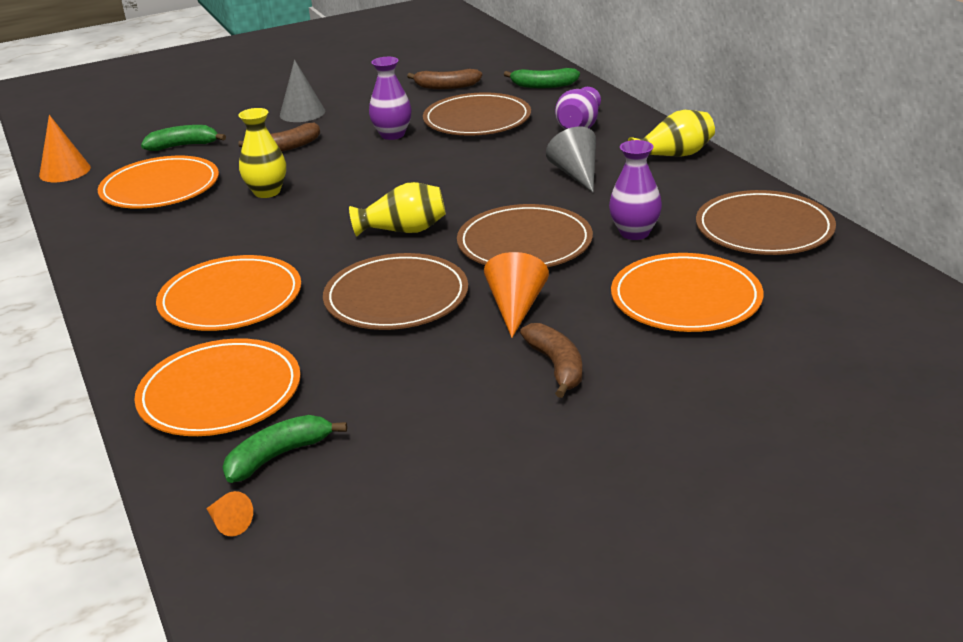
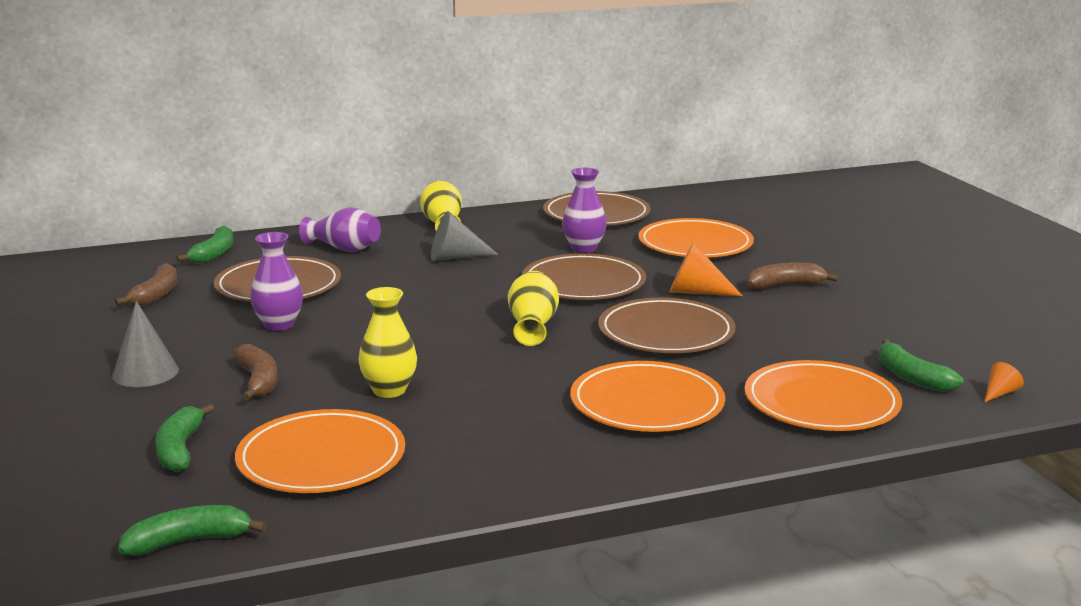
camera: 85 degrees left, 10 degrees down
(65, 171) = (189, 541): orange cone -> green banana

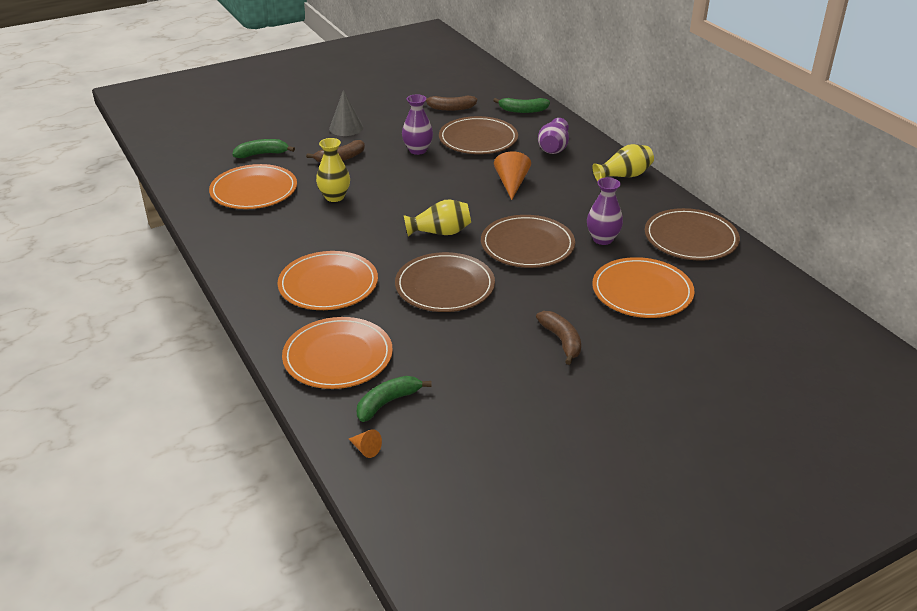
camera: 80 degrees right, 15 degrees up
(189, 541) = (177, 173): green banana -> none
(455, 257) = (556, 189): grey cone -> none
(696, 292) = (528, 296): orange cone -> orange cone (511, 184)

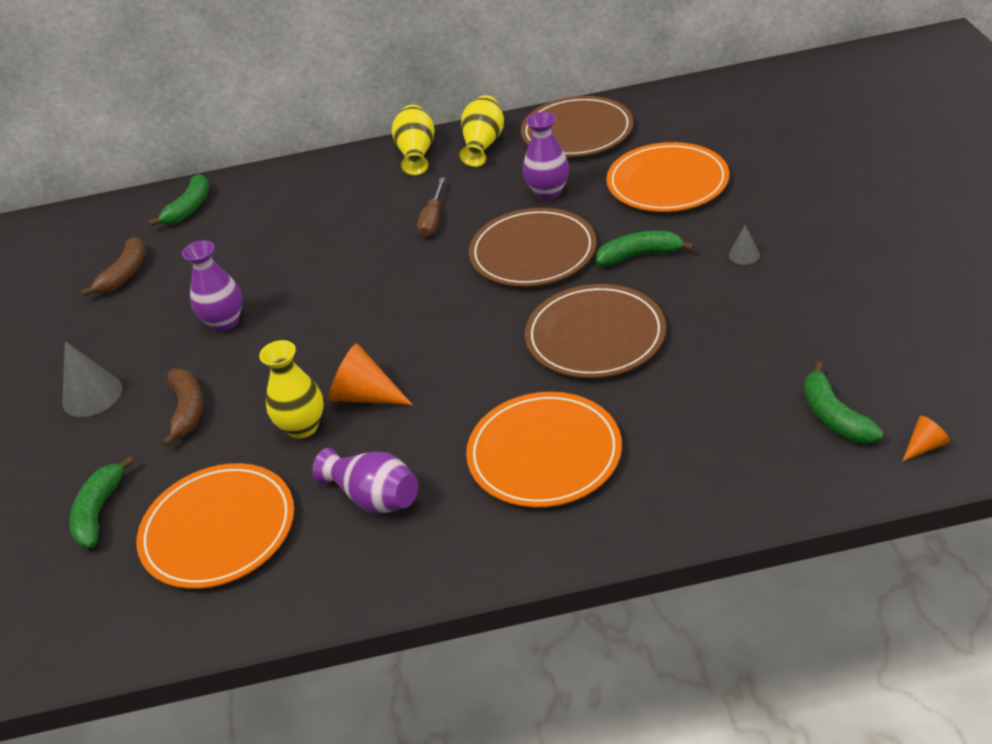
camera: 65 degrees left, 5 degrees up
(338, 356) = (724, 457): orange plate -> none
(440, 232) = (463, 325): yellow vase -> yellow vase (483, 145)
(478, 139) = (237, 259): brown plate -> none
(511, 184) = (378, 245): orange cone -> orange cone (365, 396)
(542, 292) = (639, 255): none -> green banana
(548, 198) = (433, 219): none -> brown screwdriver
(553, 148) = (312, 197): purple vase -> purple vase (374, 497)
(561, 341) = (744, 255): brown banana -> grey cone

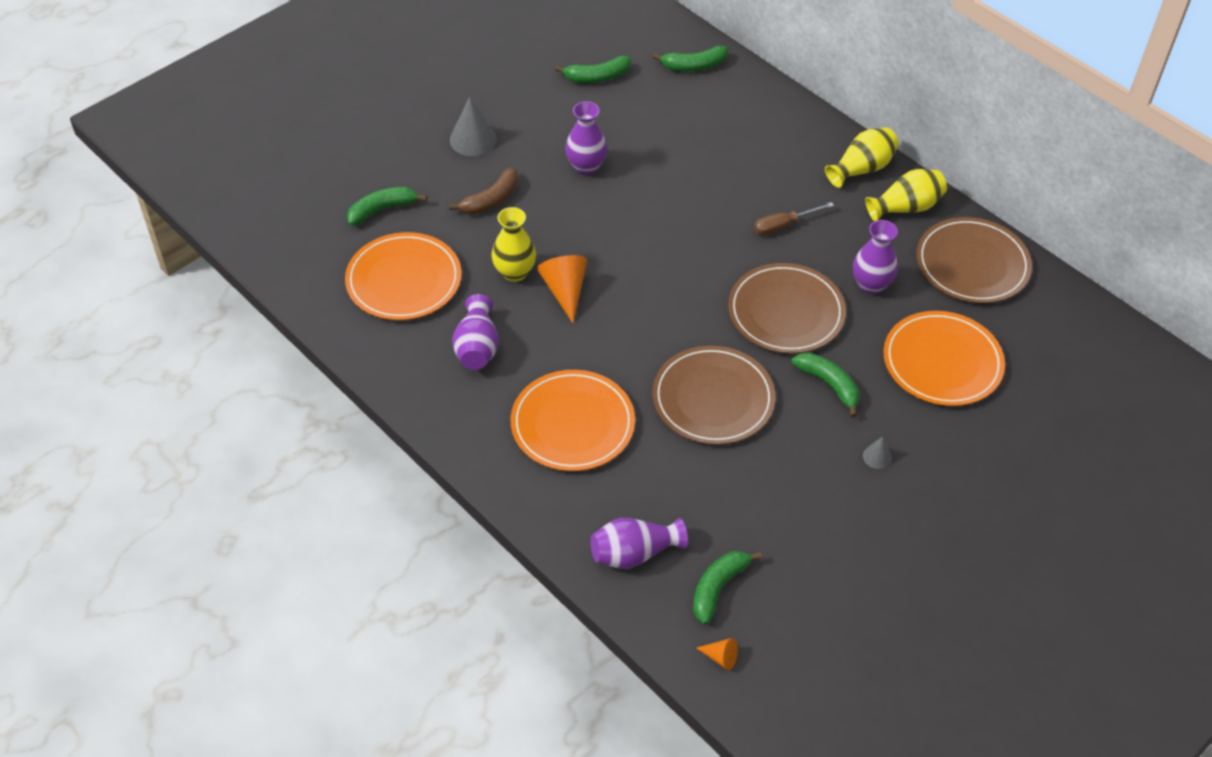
camera: 50 degrees right, 10 degrees up
(125, 274) = (597, 77): brown banana -> green banana
(751, 466) = (634, 553): none -> purple vase

